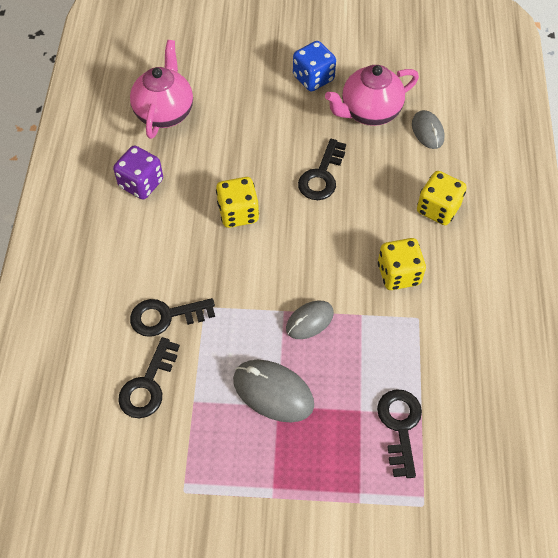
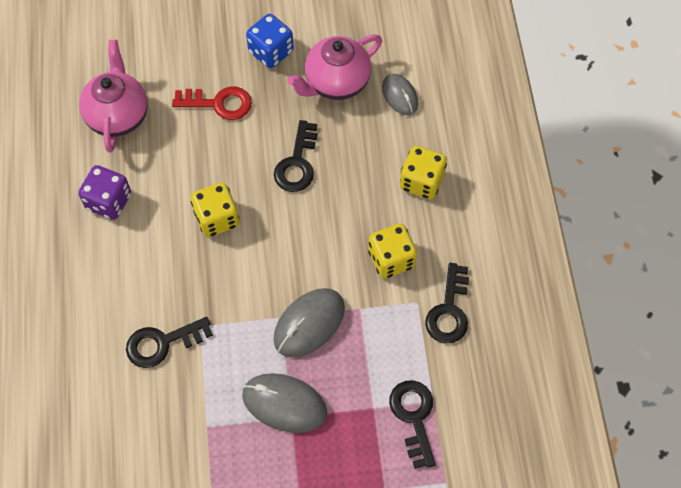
camera: 10 degrees left, 5 degrees up
(148, 385) = (158, 418): black key -> black key (449, 310)
(258, 115) = (219, 103): none -> red key
(309, 321) = (309, 324): grey mouse -> grey mouse, size x1.56

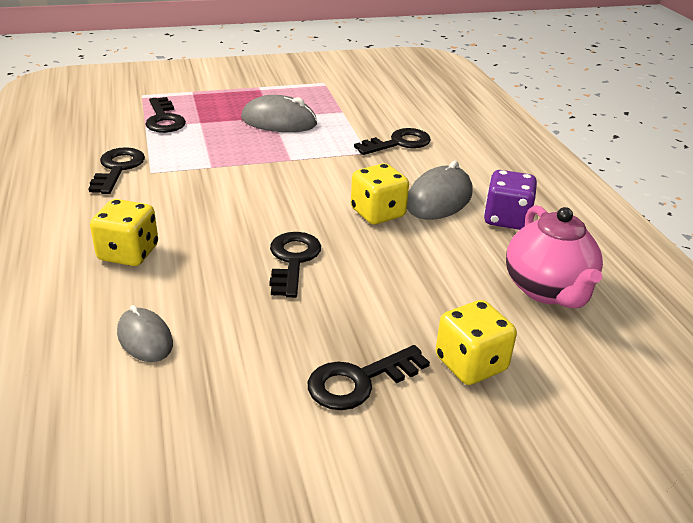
camera: 170 degrees right, 30 degrees down
(219, 103) = (417, 311): red key -> none
(271, 51) = (359, 381): blue dice -> black key
(309, 324) = (262, 157): grey mouse -> grey mouse (439, 199)
(336, 83) = (246, 347): pink teapot -> none
(391, 259) = (175, 195): yellow dice -> yellow dice (470, 364)

